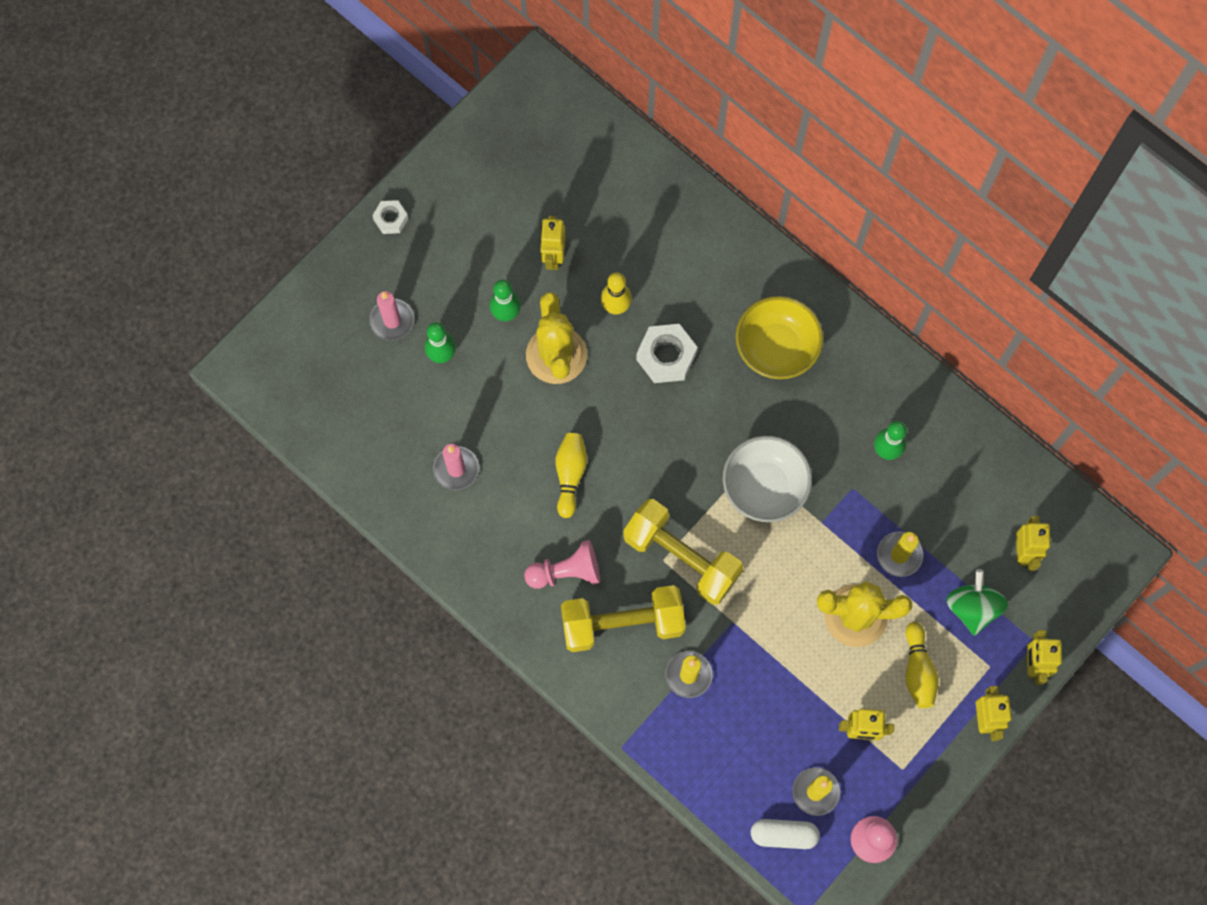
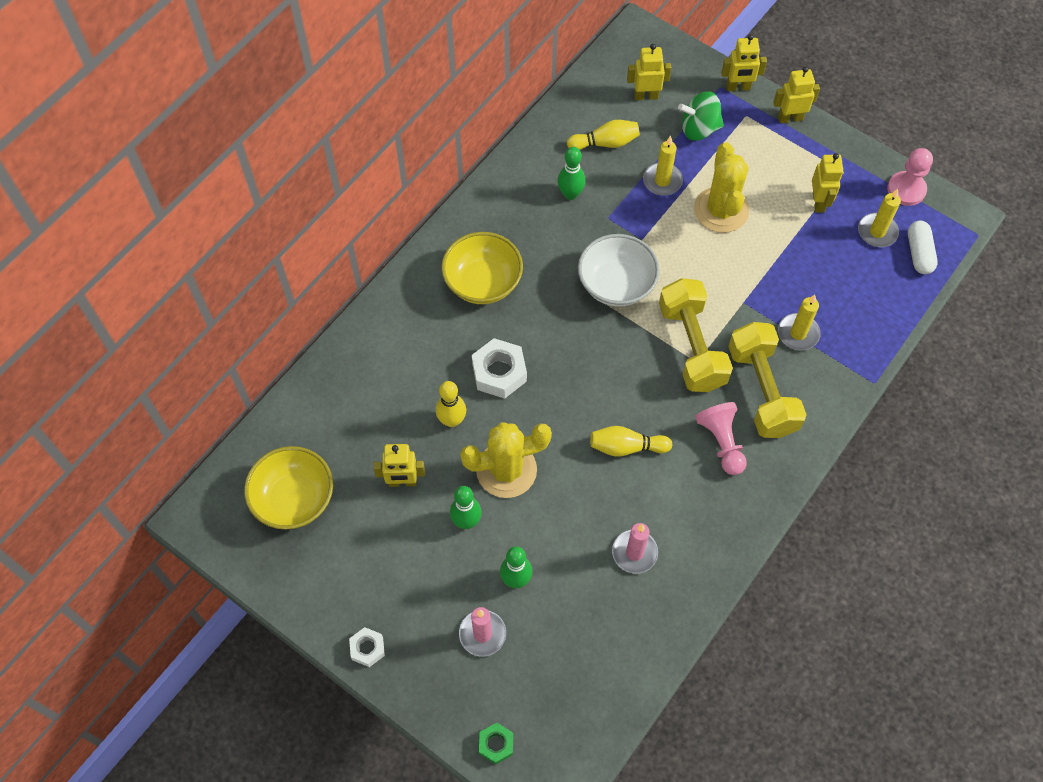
camera: 95 degrees left, 10 degrees down
(289, 325) = (496, 744): none -> green nut
(545, 158) = (294, 499): none -> yellow bowl
(681, 557) = (691, 346): yellow dumbbell -> yellow dumbbell turned 45 degrees counterclockwise
(918, 670) = (759, 164): yellow bowling pin -> yellow bowling pin (605, 143)

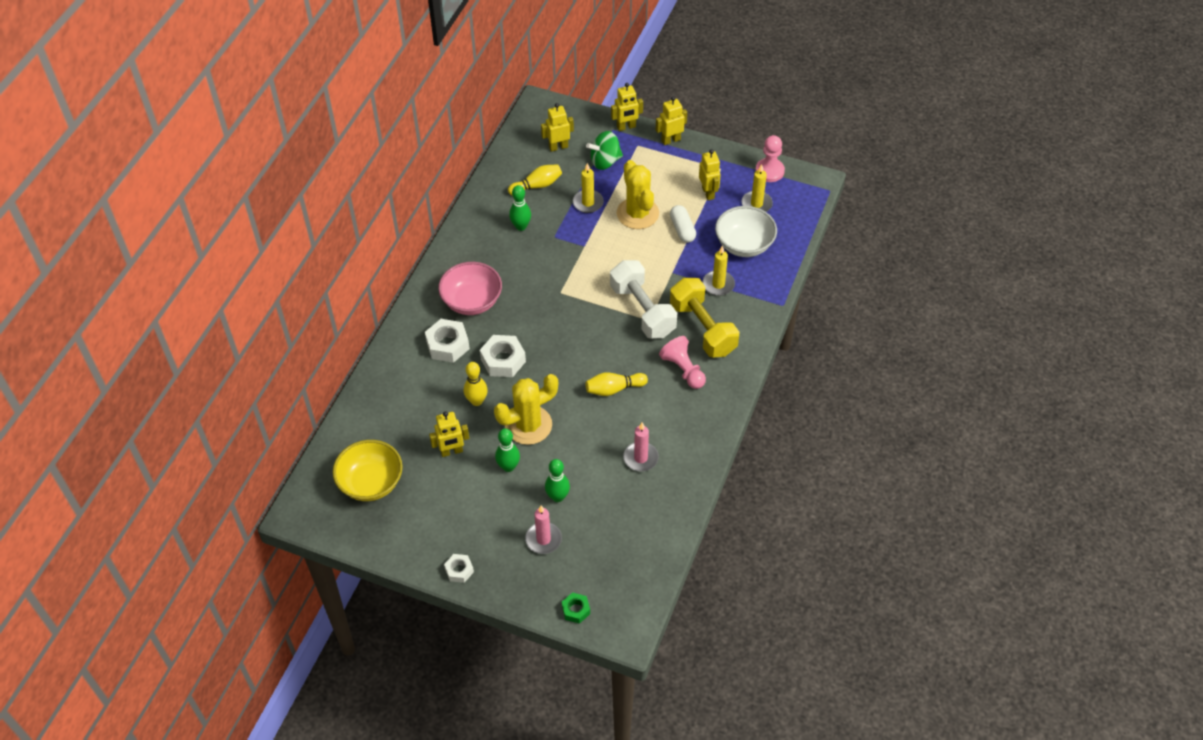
camera: 15 degrees left, 10 degrees down
(437, 335) = (447, 345): none -> white nut
(483, 282) = (472, 301): yellow bowl -> pink bowl
(616, 284) = (574, 281): white bowl -> white bowl (744, 245)
(691, 346) = (642, 310): yellow dumbbell -> white dumbbell
(919, 253) = (790, 212): white capsule -> white capsule (682, 229)

